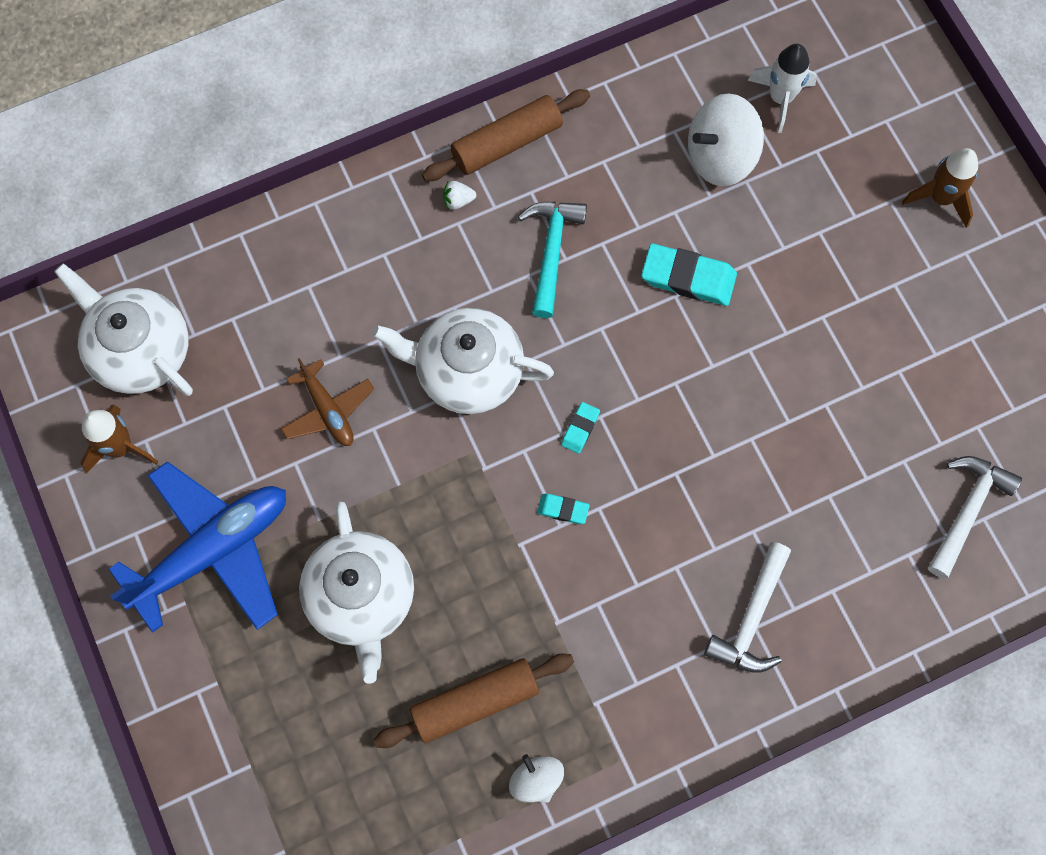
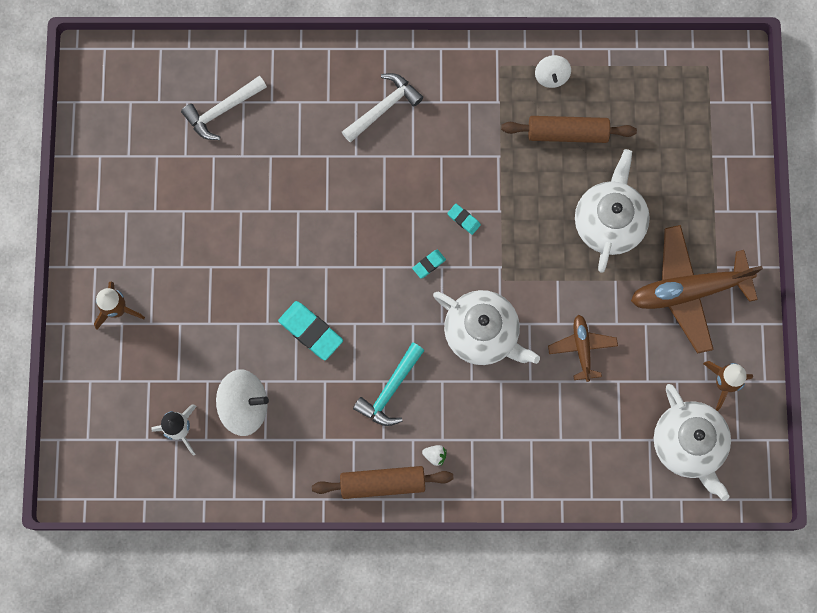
camera: 155 degrees left, 5 degrees up
(213, 550) = (688, 291): blue plane -> brown plane

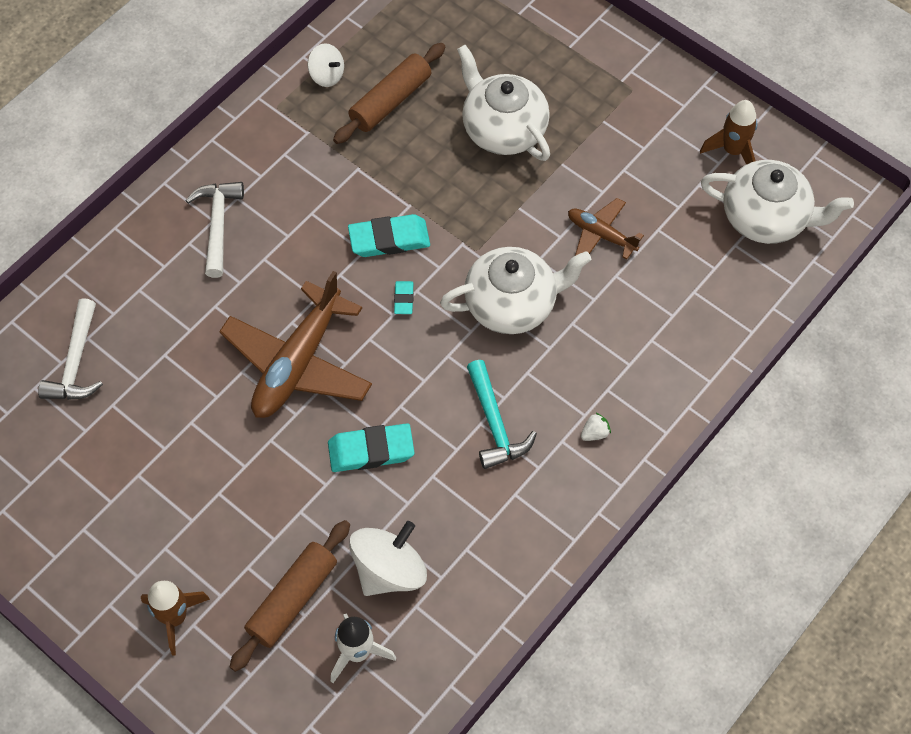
camera: 50 degrees left, 15 degrees down
(382, 483) = (581, 500): brown rolling pin -> brown rolling pin (292, 599)
(463, 219) = (389, 239): turquoise eraser -> turquoise eraser, size x1.95
(688, 291) = (623, 116): brown plane -> brown plane (298, 363)

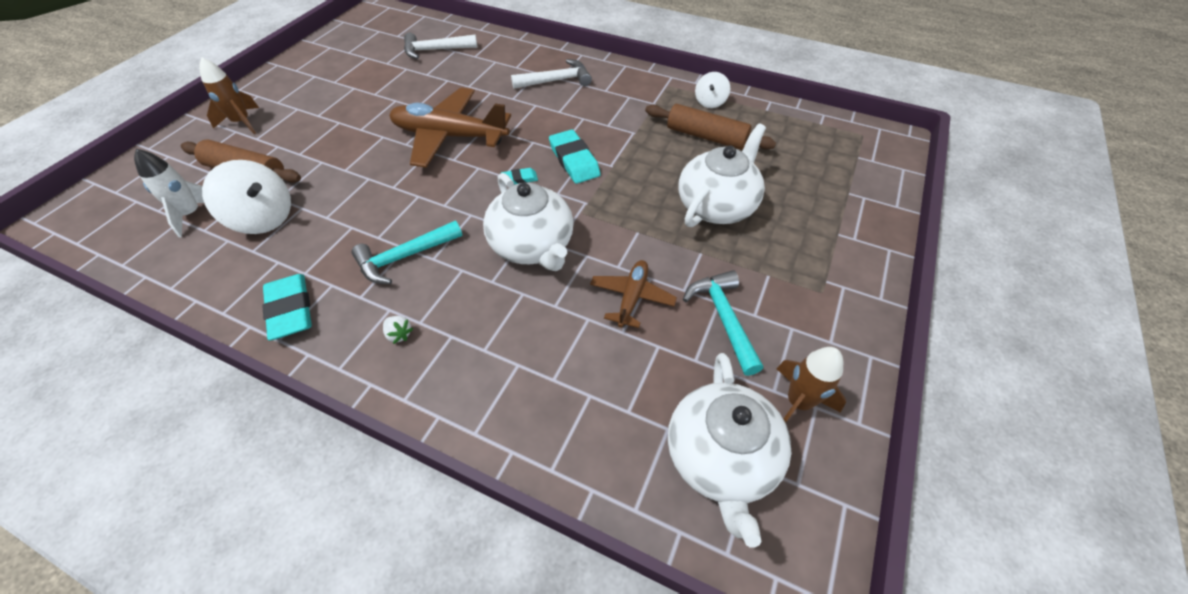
camera: 75 degrees right, 10 degrees down
(371, 450) = (375, 187): turquoise eraser -> turquoise eraser (290, 310)
(642, 172) = (723, 318): none -> turquoise hammer

